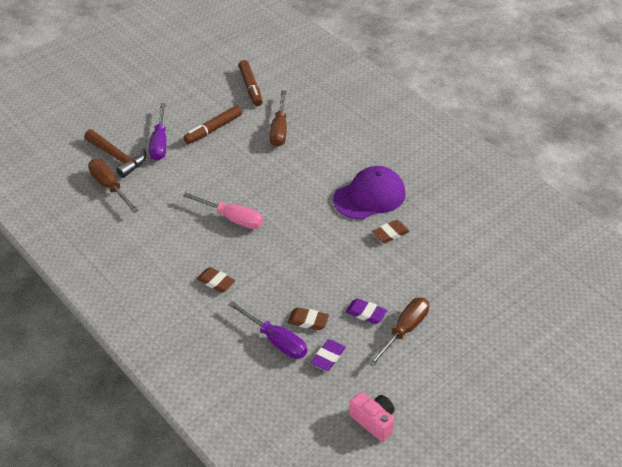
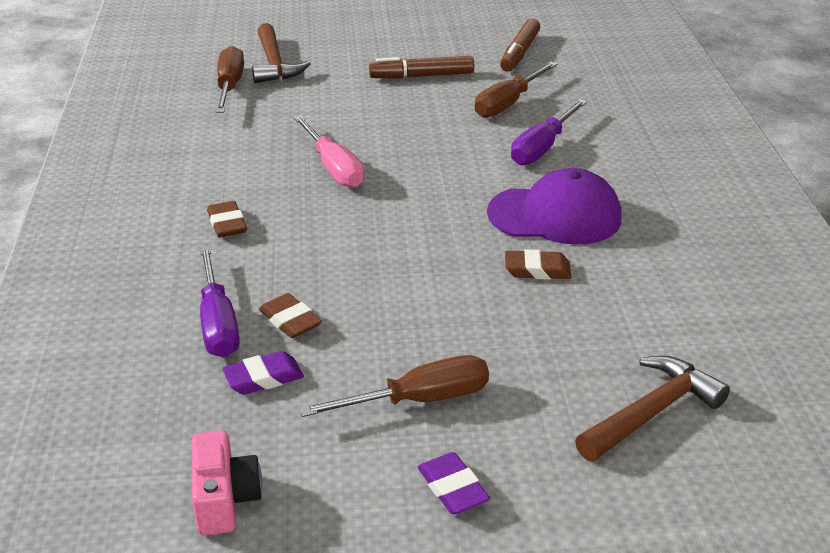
camera: 35 degrees right, 10 degrees down
(160, 143) = (340, 67): purple screwdriver -> purple screwdriver (542, 148)
(366, 313) = (385, 350): purple eraser -> purple eraser (452, 488)
(498, 284) = (652, 412): none -> brown hammer

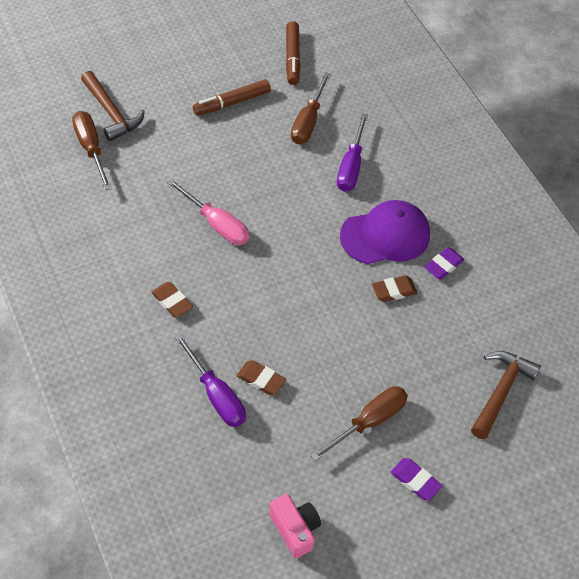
camera: 25 degrees left, 20 degrees up
(263, 378) = (269, 432): purple eraser -> purple eraser (443, 265)

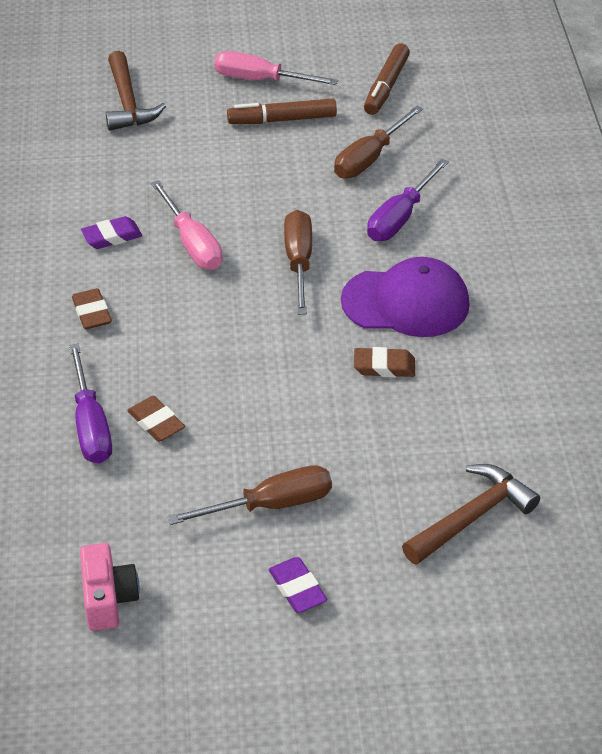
camera: 25 degrees right, 10 degrees down
(90, 148) = (83, 134): brown screwdriver -> brown screwdriver (298, 262)
(200, 71) = (260, 80): none -> pink screwdriver
(443, 265) = (468, 353): purple eraser -> purple eraser (112, 237)

